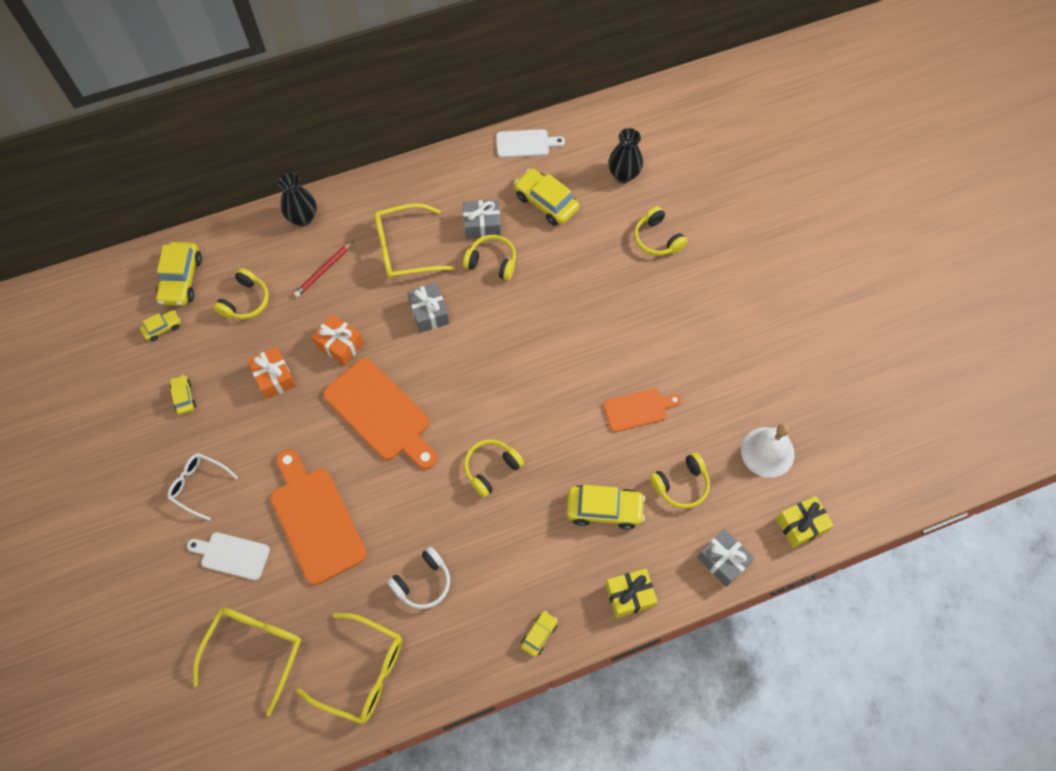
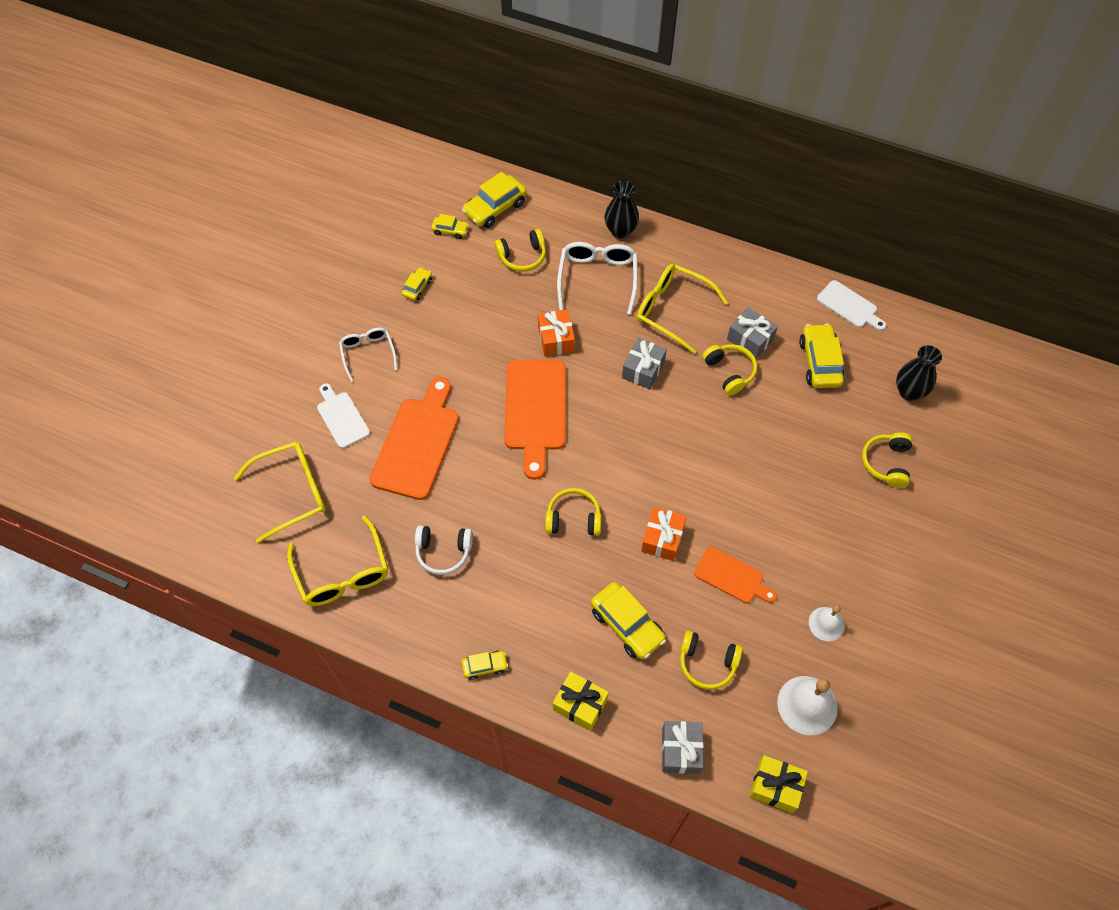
camera: 45 degrees right, 5 degrees down
(274, 377) = (488, 324): orange gift -> orange gift (662, 539)
(323, 270) = (597, 278): red pencil -> white glasses
(726, 385) = (826, 623): none -> white bell

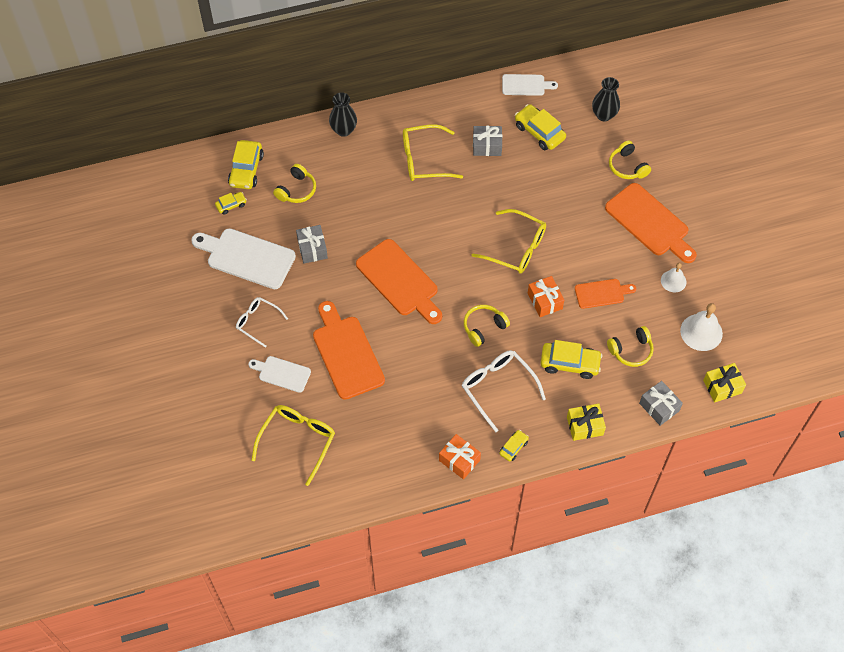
camera: 40 degrees left, 0 degrees up
(342, 573) = (378, 462): yellow glasses -> yellow glasses (516, 248)
(417, 287) = (247, 257): yellow car -> white cutting board
(443, 552) = (427, 404): white headphones -> none
(556, 339) = (370, 228): orange gift -> orange gift (459, 460)
(597, 278) = (359, 171): white glasses -> white glasses (498, 388)
(643, 370) = (441, 209): grey gift -> grey gift (312, 249)
(729, 372) = (493, 174): yellow headphones -> none
(857, 540) = (649, 222): none -> orange cutting board

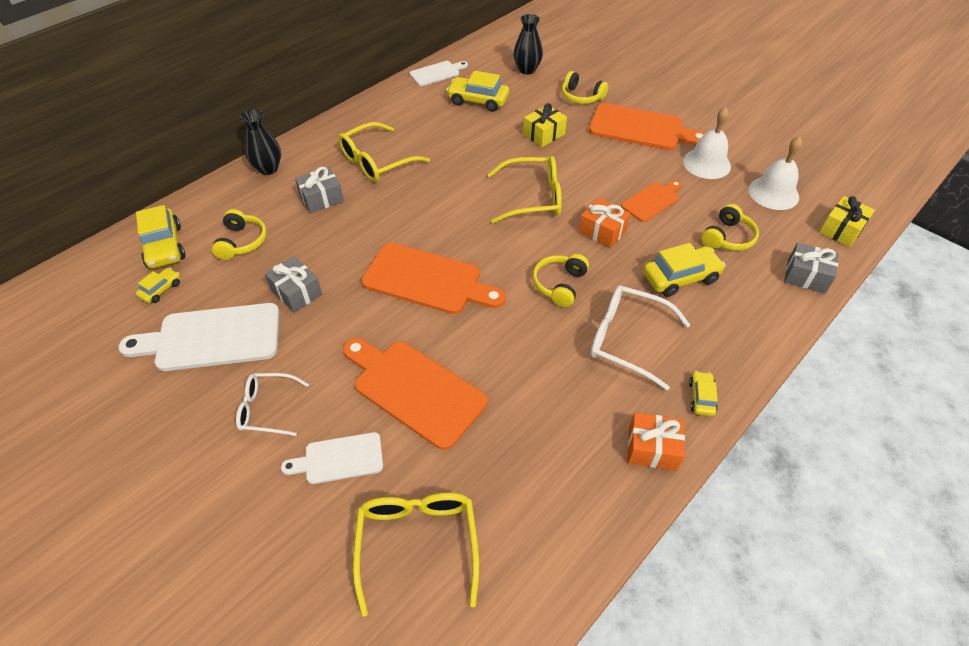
camera: 30 degrees left, 10 degrees down
(487, 146) = (435, 128): grey gift -> grey gift (321, 198)
(585, 426) = (754, 332): yellow gift -> yellow gift (544, 134)
(673, 281) = (706, 163): white bell -> white bell, size x1.61

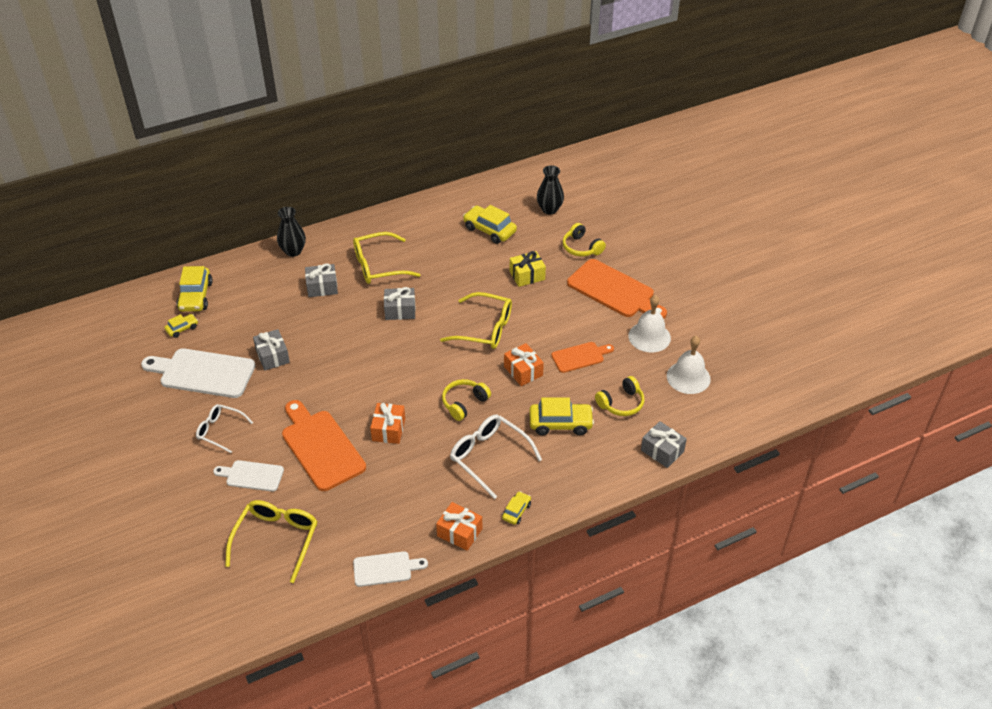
camera: 20 degrees right, 5 degrees down
(242, 242) = (250, 307): yellow headphones -> none
(426, 201) = (400, 310): none -> grey gift
(427, 280) = (368, 373): orange cutting board -> none
(437, 73) = (469, 194): white cutting board -> white cutting board (385, 569)
(488, 342) = (388, 430): none -> orange gift
(841, 230) = (722, 423): yellow gift -> none

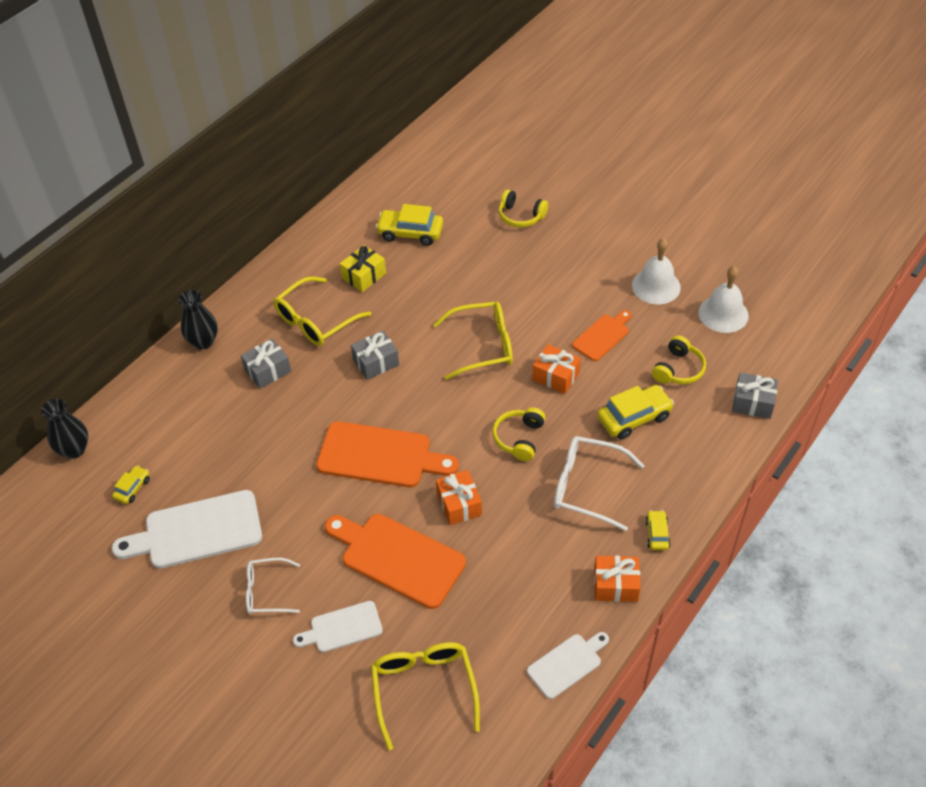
camera: 25 degrees left, 5 degrees up
(196, 296) = (122, 442): yellow car -> none
(272, 356) = (266, 476): grey gift -> none
(527, 275) = (486, 268): yellow gift -> yellow gift (364, 276)
(549, 209) = (458, 186): black vase -> black vase (74, 449)
(614, 290) = (586, 250): orange cutting board -> orange cutting board (380, 456)

